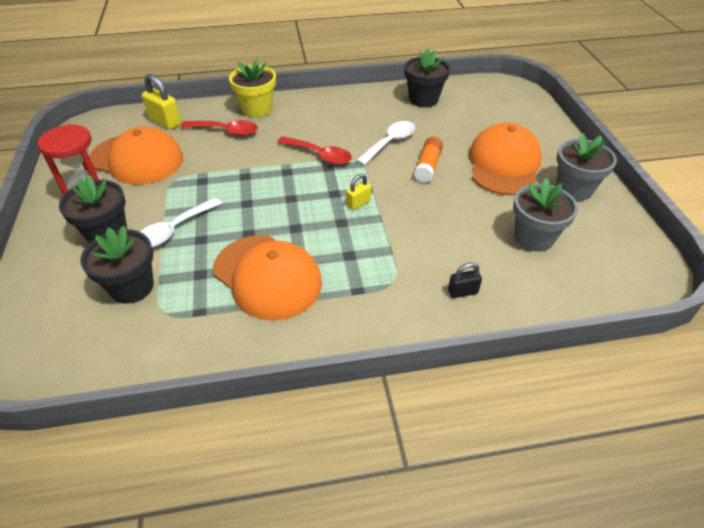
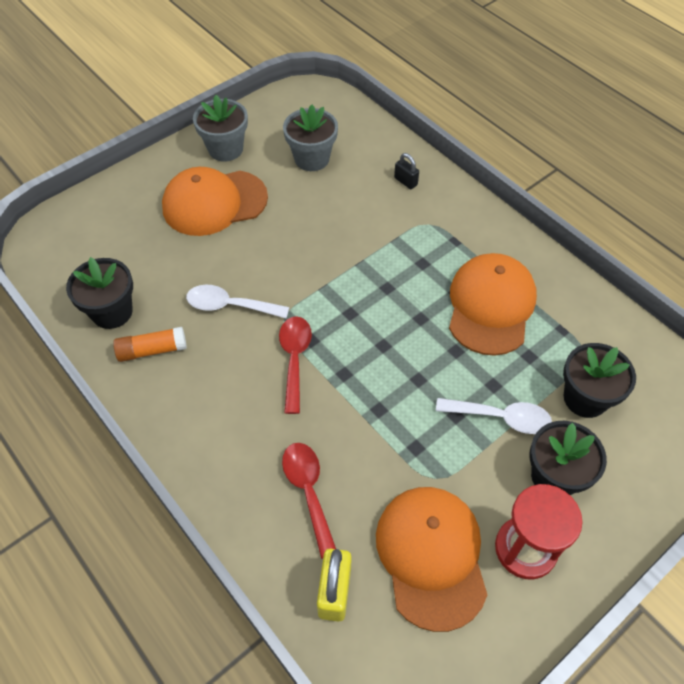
camera: 120 degrees left, 10 degrees up
(257, 109) = (234, 489): yellow flower pot -> none
(358, 203) = (351, 287): yellow padlock -> none
(427, 166) = (254, 258): orange glue stick -> orange glue stick (152, 350)

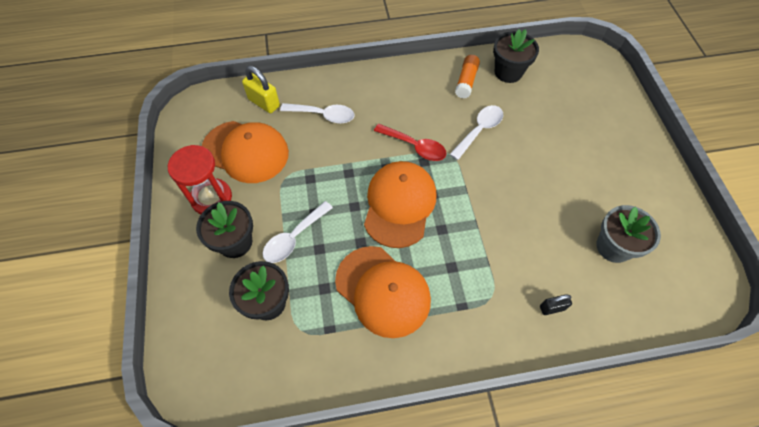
camera: 120 degrees right, 5 degrees up
(214, 203) = (586, 158): orange cap -> orange cap (399, 205)
(225, 149) = (650, 189): grey flower pot -> none
(308, 492) = (323, 115): red spoon -> white spoon

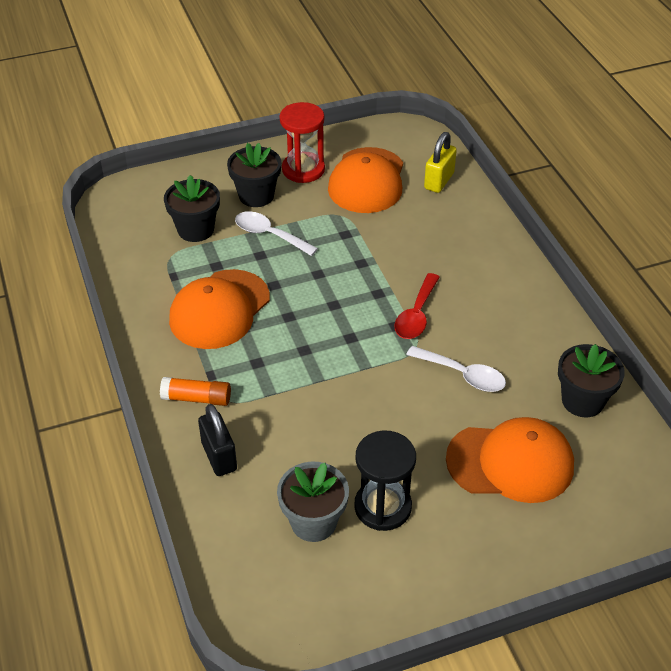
camera: 80 degrees right, 15 degrees down
(323, 115) = (437, 230): white spoon -> none
(399, 205) = (329, 310): orange cap -> orange cap (510, 462)
(466, 81) = (545, 355): orange glue stick -> orange glue stick (197, 398)
(552, 308) = (219, 456): black padlock -> black padlock, size x1.66
(598, 201) = (383, 507): none -> black hourglass

